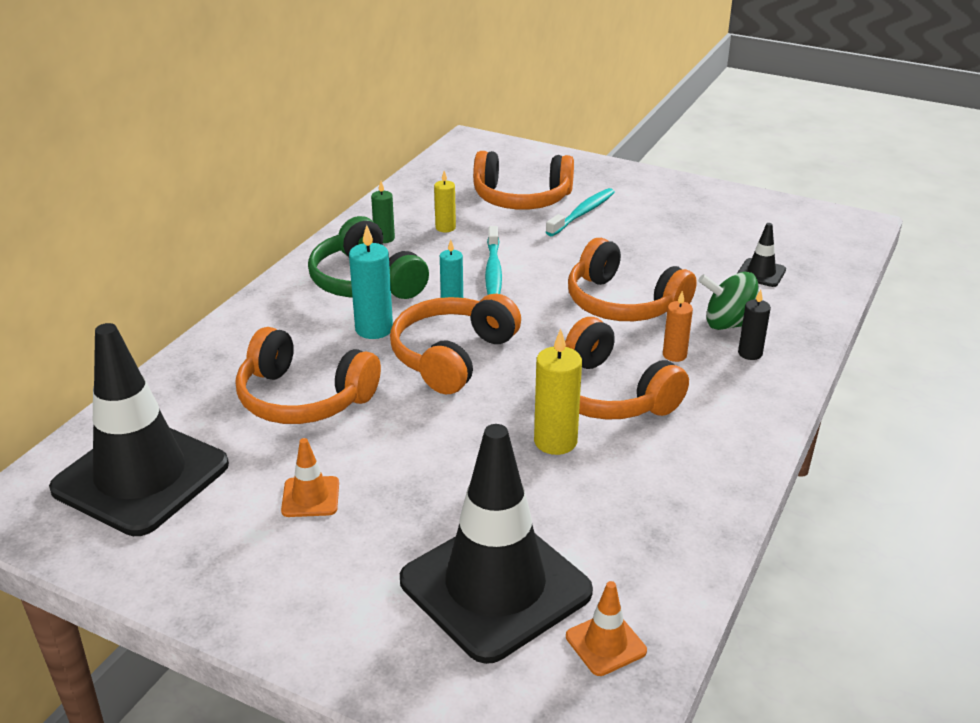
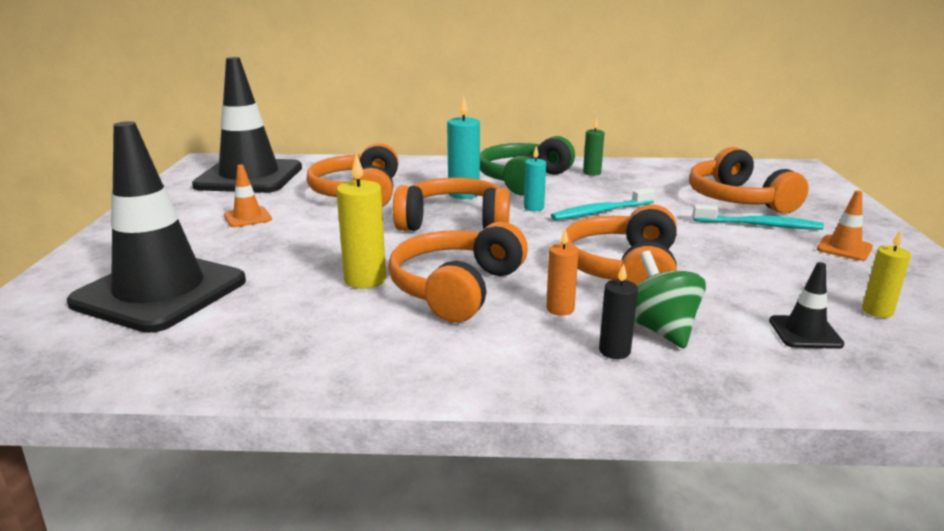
camera: 65 degrees right, 10 degrees down
(445, 228) = (640, 186): yellow candle -> yellow candle (877, 311)
(605, 644) = (89, 349): orange traffic cone -> orange traffic cone (844, 248)

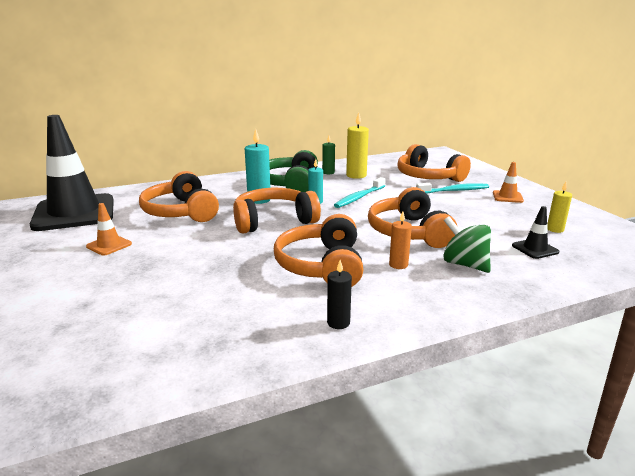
camera: 25 degrees left, 0 degrees up
(160, 292) = (97, 319): black traffic cone -> none
(365, 280) = (253, 273): yellow candle -> yellow candle (356, 175)
(614, 351) = (454, 283): black candle -> black candle (338, 323)

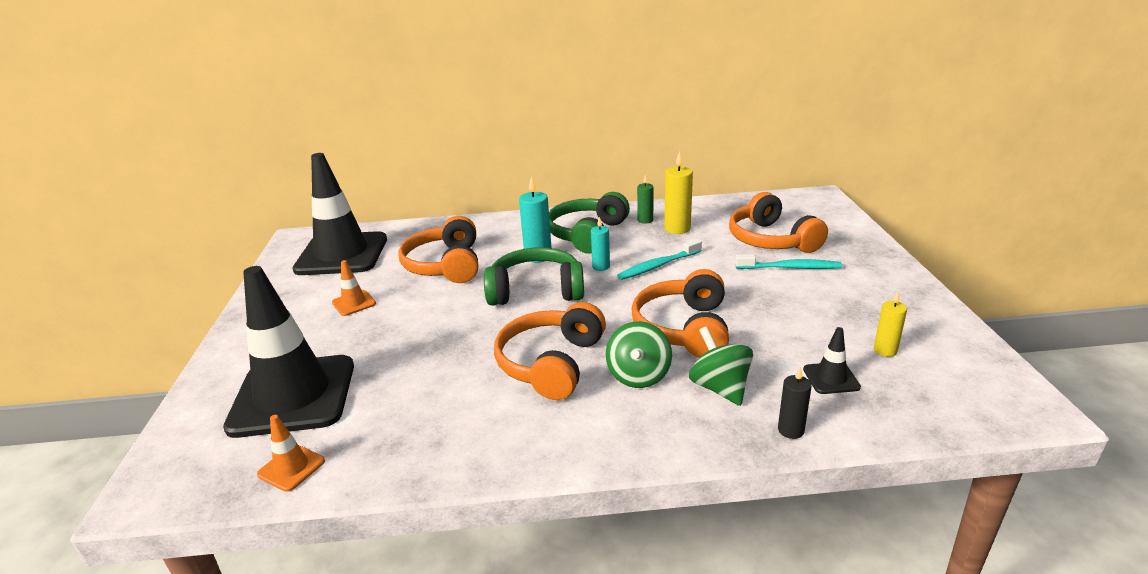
camera: 20 degrees right, 5 degrees up
(88, 321) = (293, 396): none -> black traffic cone
(273, 221) = (536, 291): orange headphones -> green headphones
(338, 323) = (522, 443): black candle -> black candle (790, 430)
(398, 265) = (638, 376): orange candle -> green spinning top
(507, 197) = (859, 286): orange traffic cone -> orange traffic cone (291, 468)

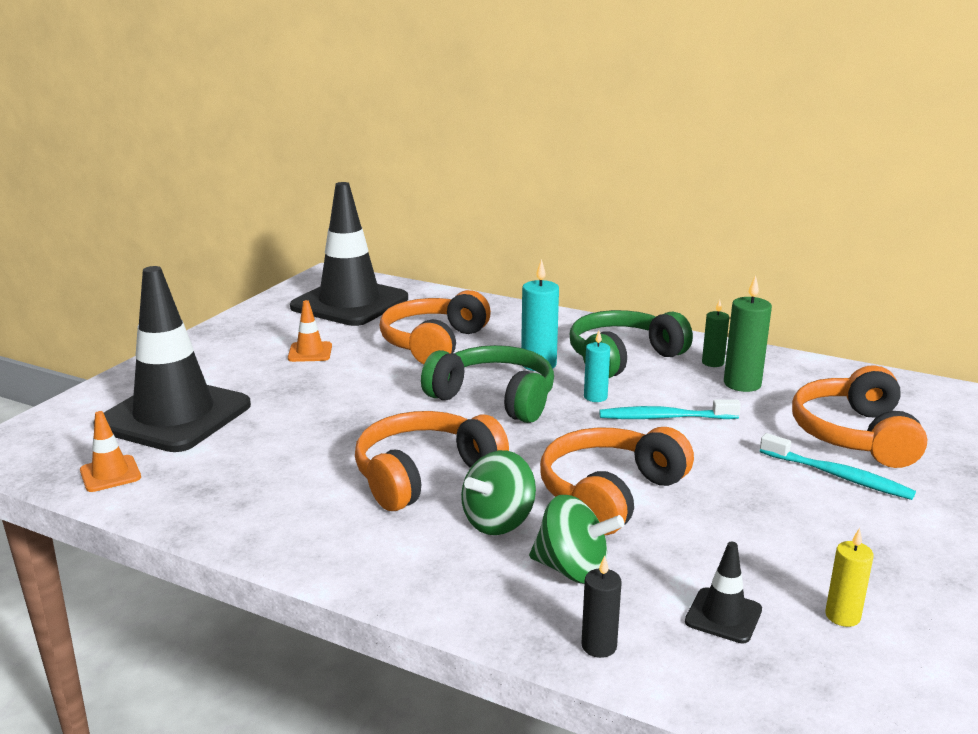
camera: 30 degrees right, 5 degrees down
(677, 228) = (742, 384): yellow candle -> green candle
(719, 388) = (572, 570): green spinning top -> green spinning top turned 105 degrees clockwise

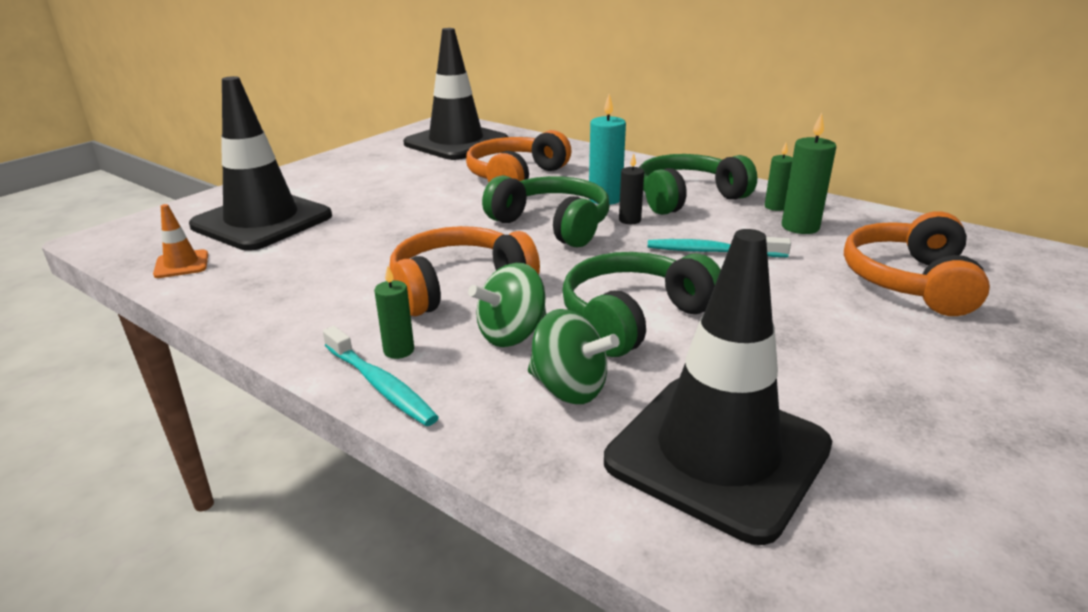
camera: 10 degrees right, 5 degrees up
(310, 352) = (404, 178): orange traffic cone -> none
(393, 548) = (399, 350): none -> green candle
(595, 397) = (649, 229): turquoise candle -> none
(599, 646) = (568, 472): black candle -> black candle (629, 220)
(610, 494) = (634, 318): orange headphones -> green headphones
(723, 616) = (717, 454): black traffic cone -> black traffic cone, size x2.48
(838, 476) = (882, 319): turquoise toothbrush -> turquoise toothbrush (380, 385)
(842, 616) = (857, 469): yellow candle -> none

